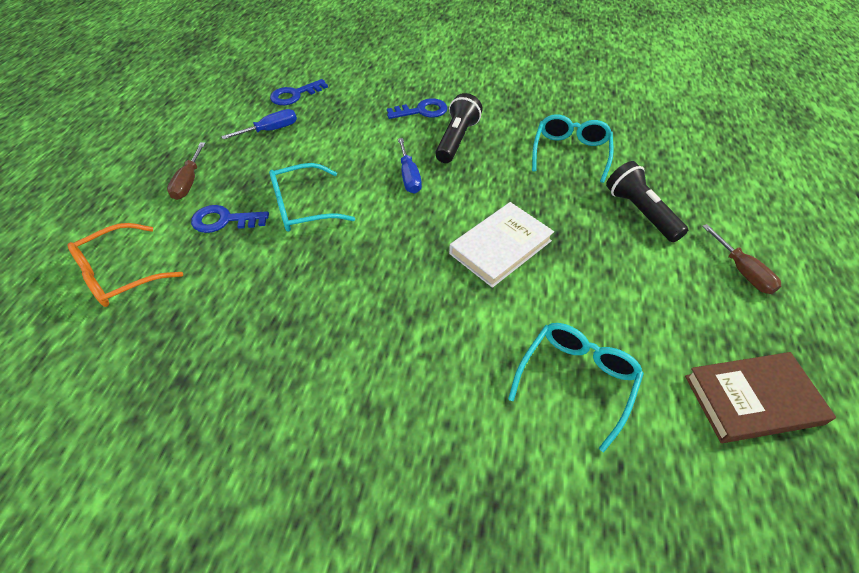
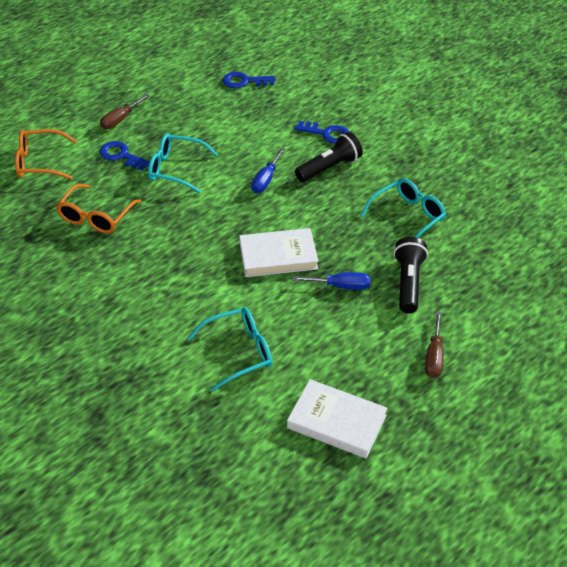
camera: 35 degrees right, 5 degrees down
(255, 307) = (96, 217): none -> orange glasses
(271, 130) = (203, 103): blue screwdriver -> blue screwdriver (341, 286)
(752, 400) = (336, 422): brown book -> white book

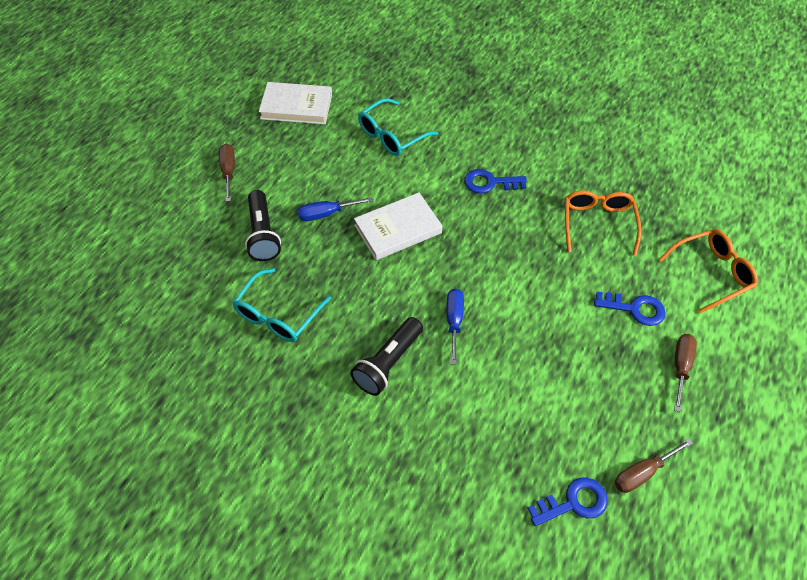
camera: 160 degrees right, 10 degrees up
(175, 169) = (562, 307): turquoise glasses -> none
(192, 83) = (642, 473): none -> brown screwdriver
(327, 134) = (412, 424): blue key -> blue key (489, 183)

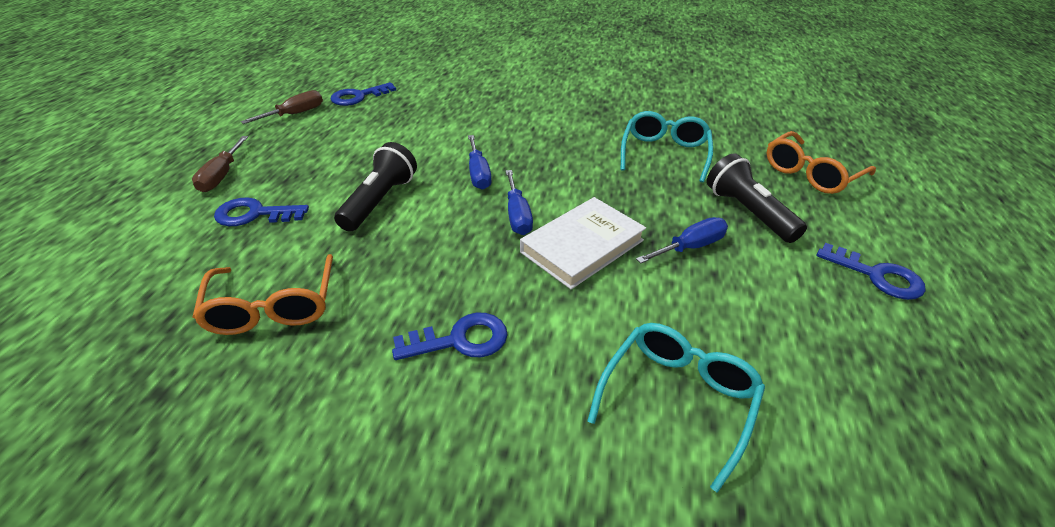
camera: 165 degrees right, 15 degrees down
(228, 171) = (877, 276): brown screwdriver -> blue key
(296, 106) = (911, 426): white book -> none
(388, 363) = (535, 139): black flashlight -> black flashlight (379, 201)
(434, 266) = (517, 215): none -> blue screwdriver
(711, 273) = (114, 269): orange glasses -> orange glasses (810, 173)

